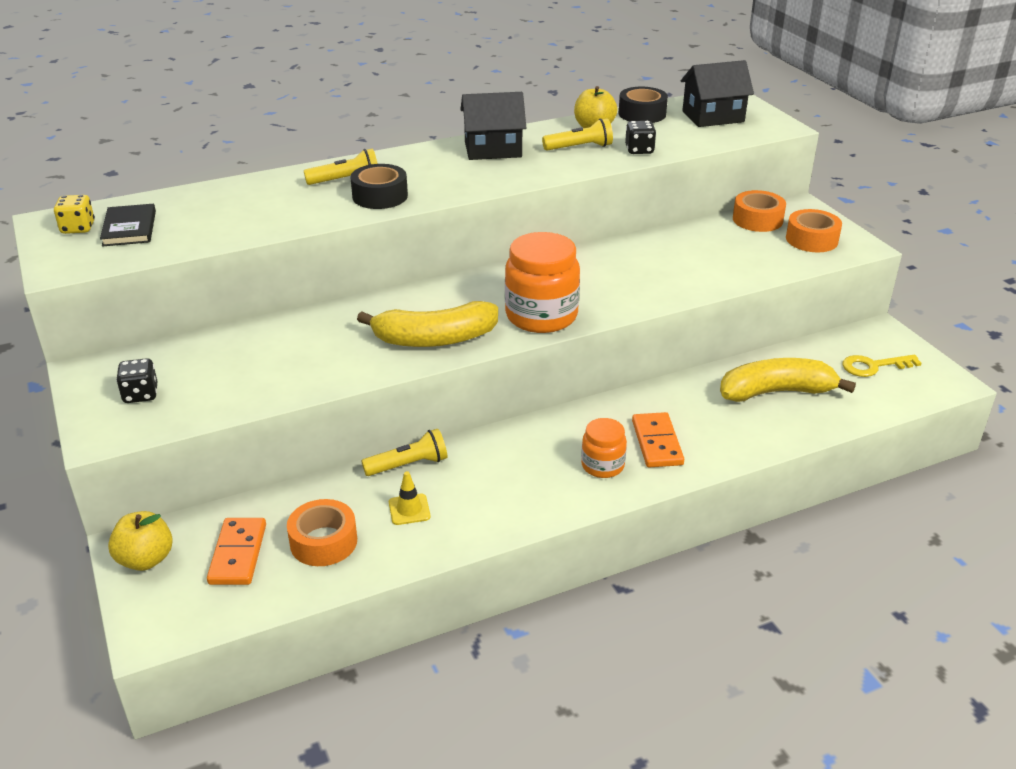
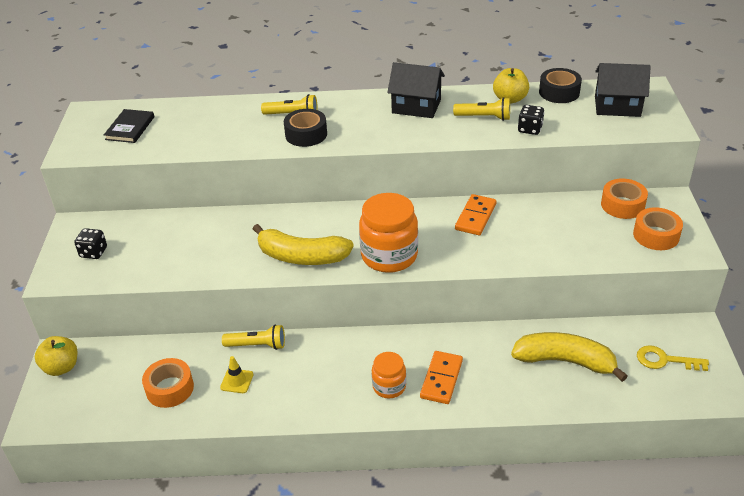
camera: 25 degrees right, 5 degrees up
(78, 228) = (100, 121): yellow dice -> none
(238, 554) = (114, 381): orange domino -> orange domino (475, 217)

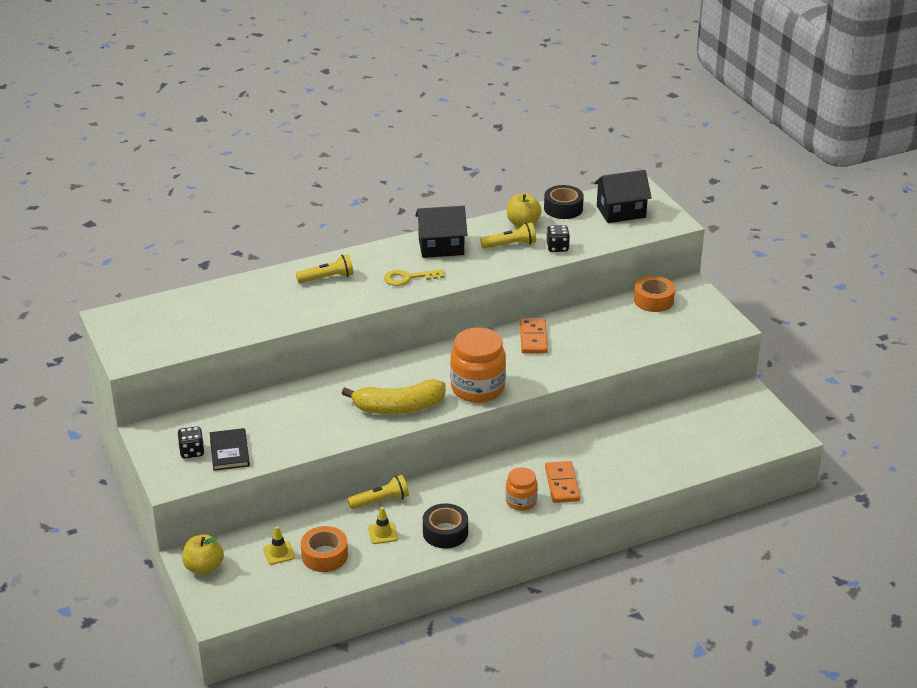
camera: 25 degrees left, 5 degrees down
(130, 128) = (171, 324): black book -> black book (229, 451)
(133, 372) = (279, 553): none -> yellow traffic cone
(306, 134) = (355, 294): black tape -> black tape (445, 532)
(565, 361) = (656, 444): yellow banana -> none
(656, 235) = (693, 319): orange tape -> none
(665, 360) = (734, 423): yellow key -> yellow key (408, 278)

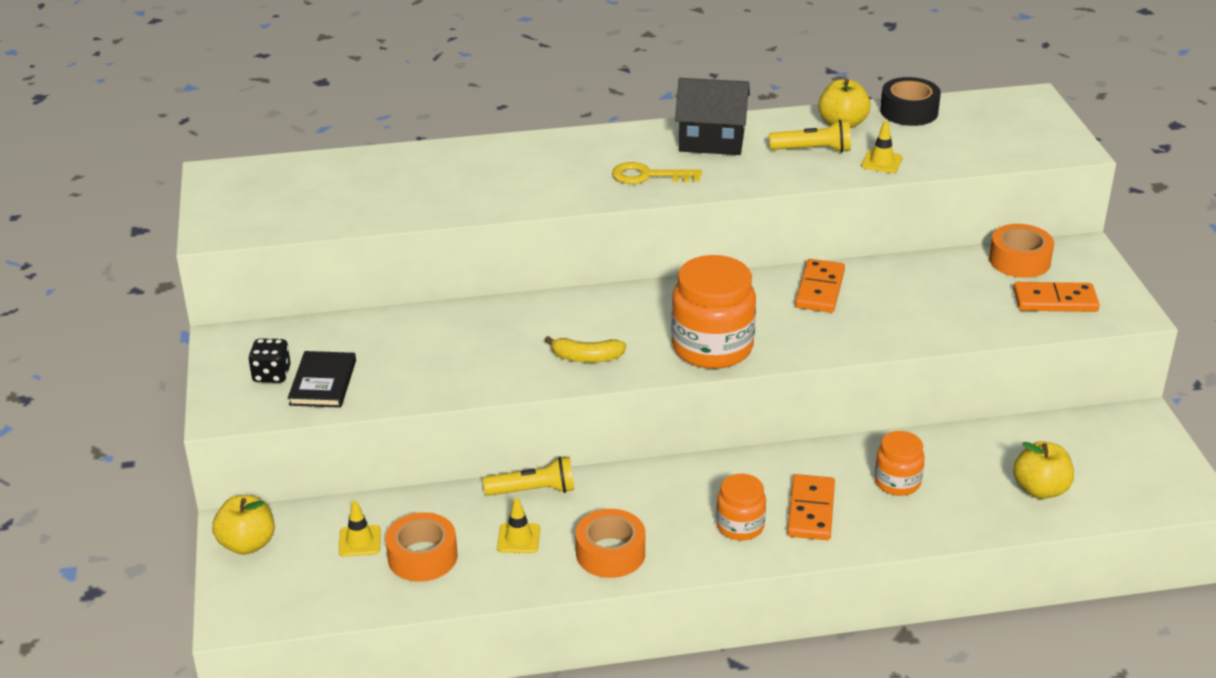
camera: 15 degrees right, 0 degrees up
(327, 278) = (533, 161): yellow flashlight -> none
(398, 407) = (586, 358): yellow banana -> yellow banana, size x0.53
(445, 532) = (610, 553): black tape -> orange tape
(557, 247) = (881, 162): black dice -> yellow traffic cone
(610, 457) = (897, 482): none -> orange jar
(621, 212) = (994, 125): black house -> none
(683, 324) = (1055, 300): none -> orange domino
(698, 447) = (1040, 489): none -> yellow apple

